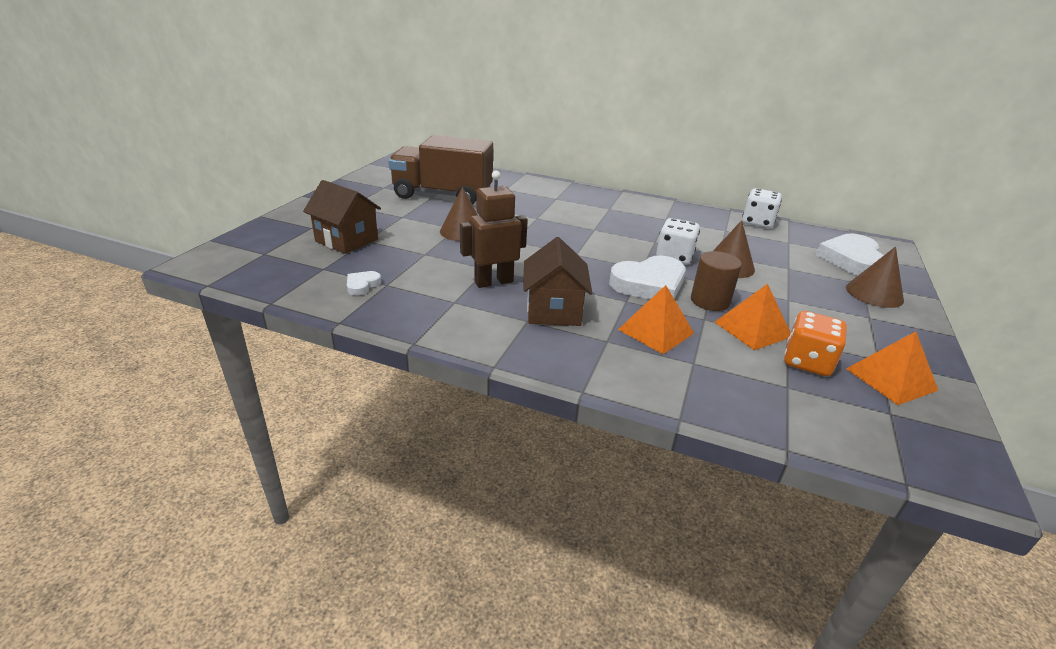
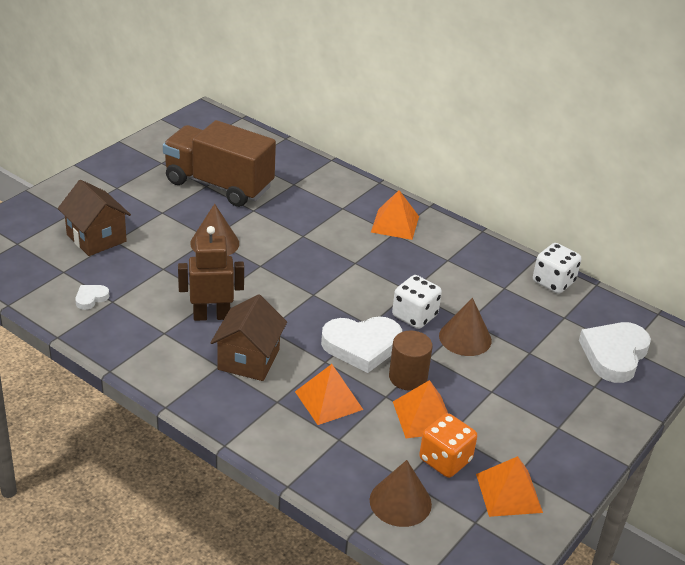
camera: 15 degrees right, 5 degrees up
(605, 203) = (395, 224): none -> orange pyramid
(874, 293) = (593, 401): brown cone -> brown cone (400, 502)

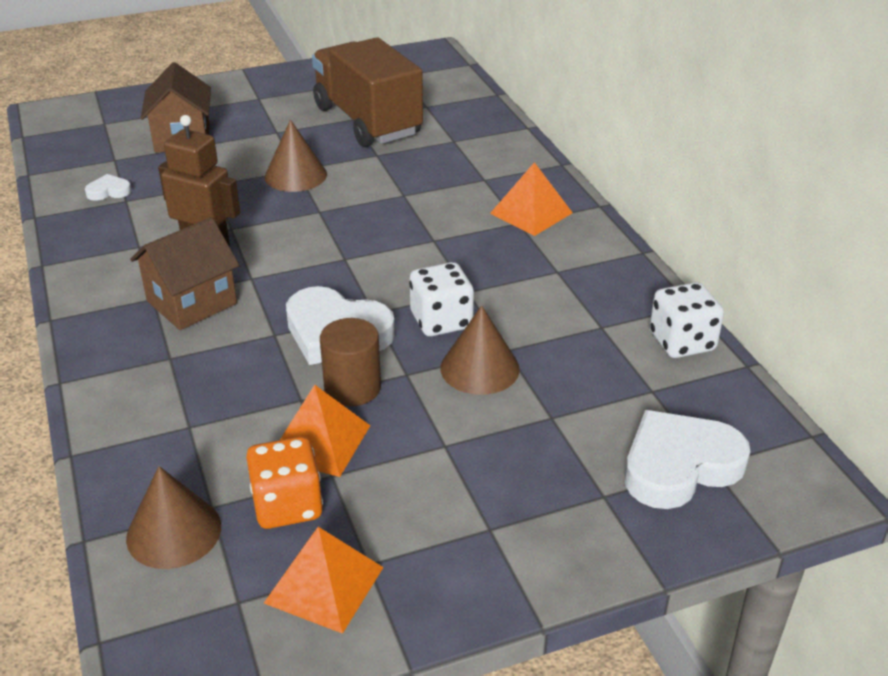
camera: 35 degrees right, 0 degrees up
(328, 400) = (227, 378): orange pyramid -> none

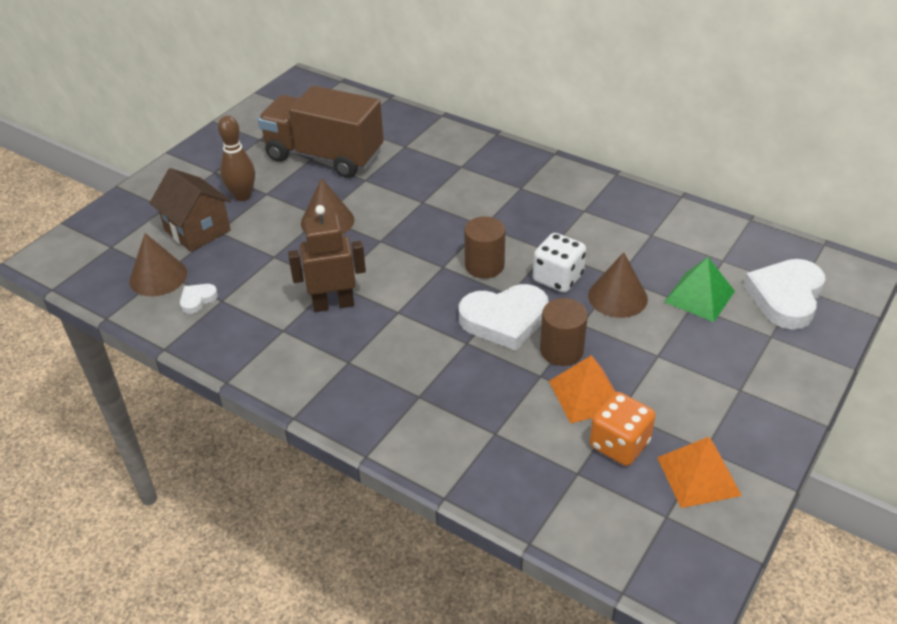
camera: 35 degrees left, 5 degrees up
(174, 532) = (576, 502): brown cone -> brown cone (158, 277)
(191, 302) = (380, 350): brown house -> none
(254, 126) = (242, 196): none -> brown bowling pin
(384, 275) = (484, 265): none -> brown cylinder
(531, 213) = (520, 177): orange pyramid -> none
(573, 412) = (699, 296): none -> green pyramid
(682, 342) = (703, 222): white dice -> none

